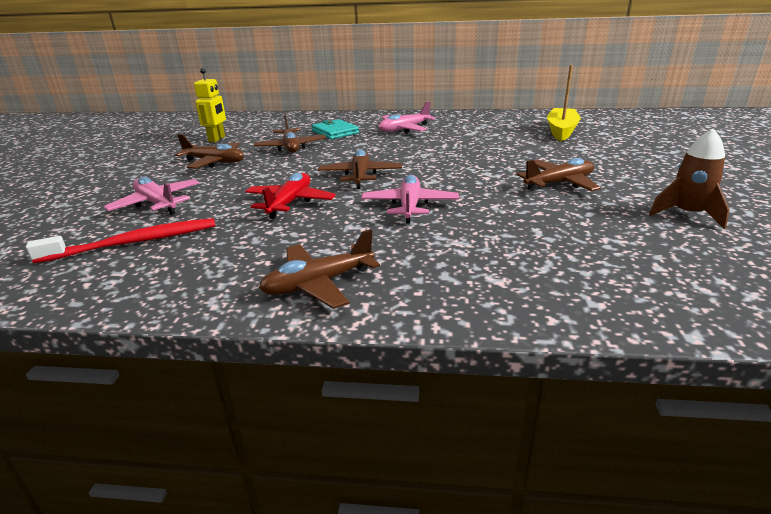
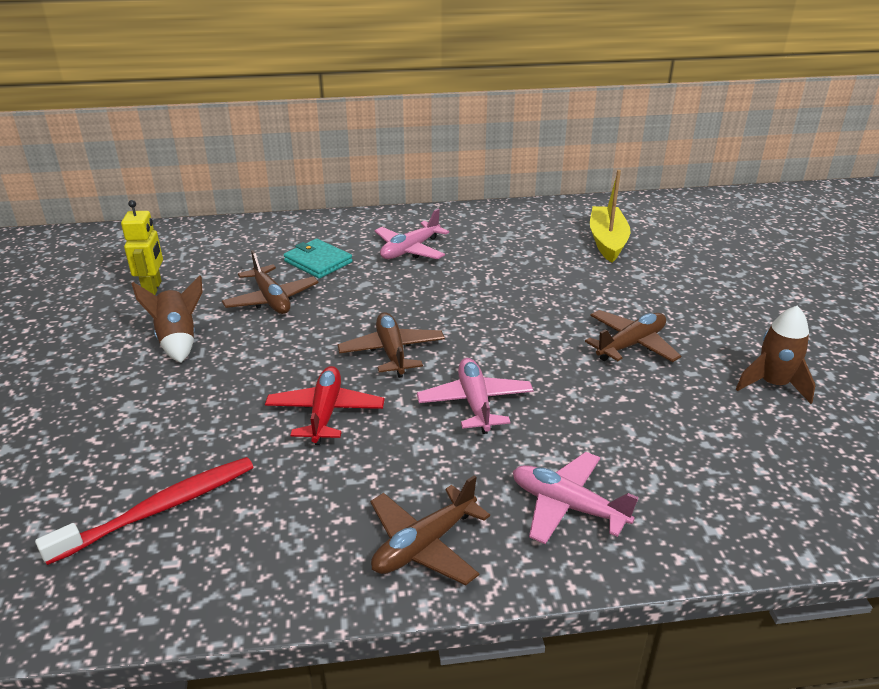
camera: 15 degrees left, 5 degrees up
(157, 204) = (145, 433): pink plane -> pink plane (568, 506)
(215, 162) = (178, 340): brown plane -> brown rocket

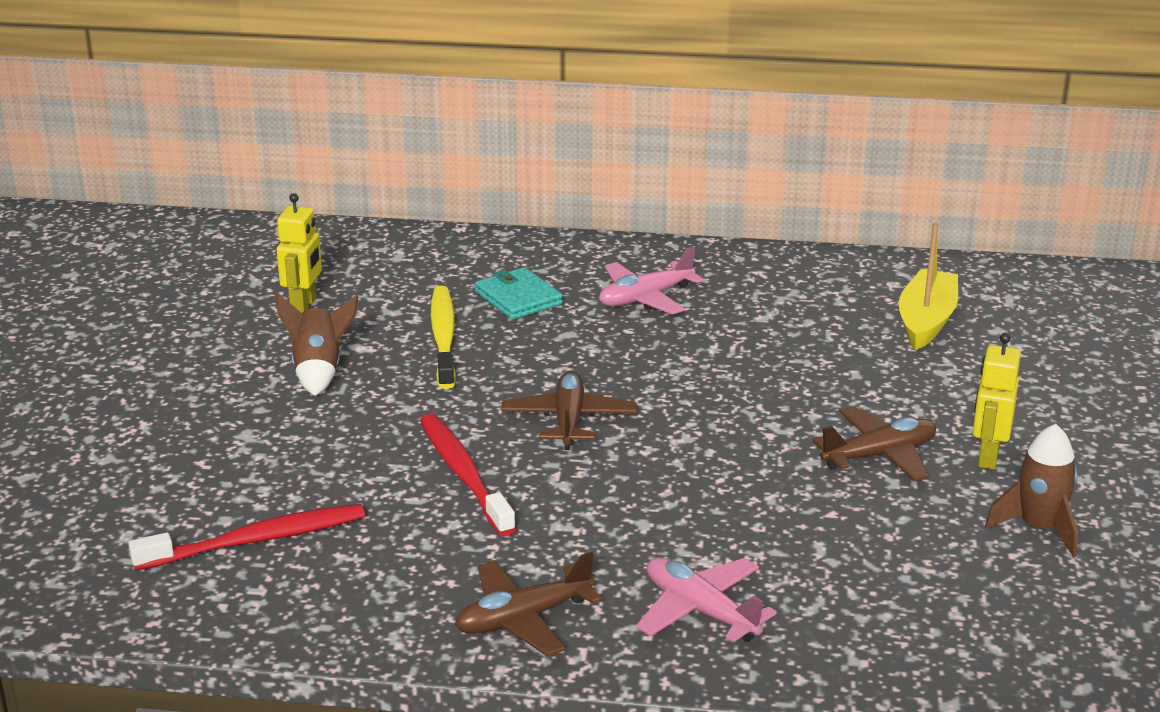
camera: 15 degrees right, 5 degrees down
(271, 299) = (443, 338): brown plane -> yellow toothbrush
(325, 413) = (464, 475): red plane -> red toothbrush
(475, 403) = (645, 491): pink plane -> none
(705, 334) = (987, 457): none -> yellow robot

